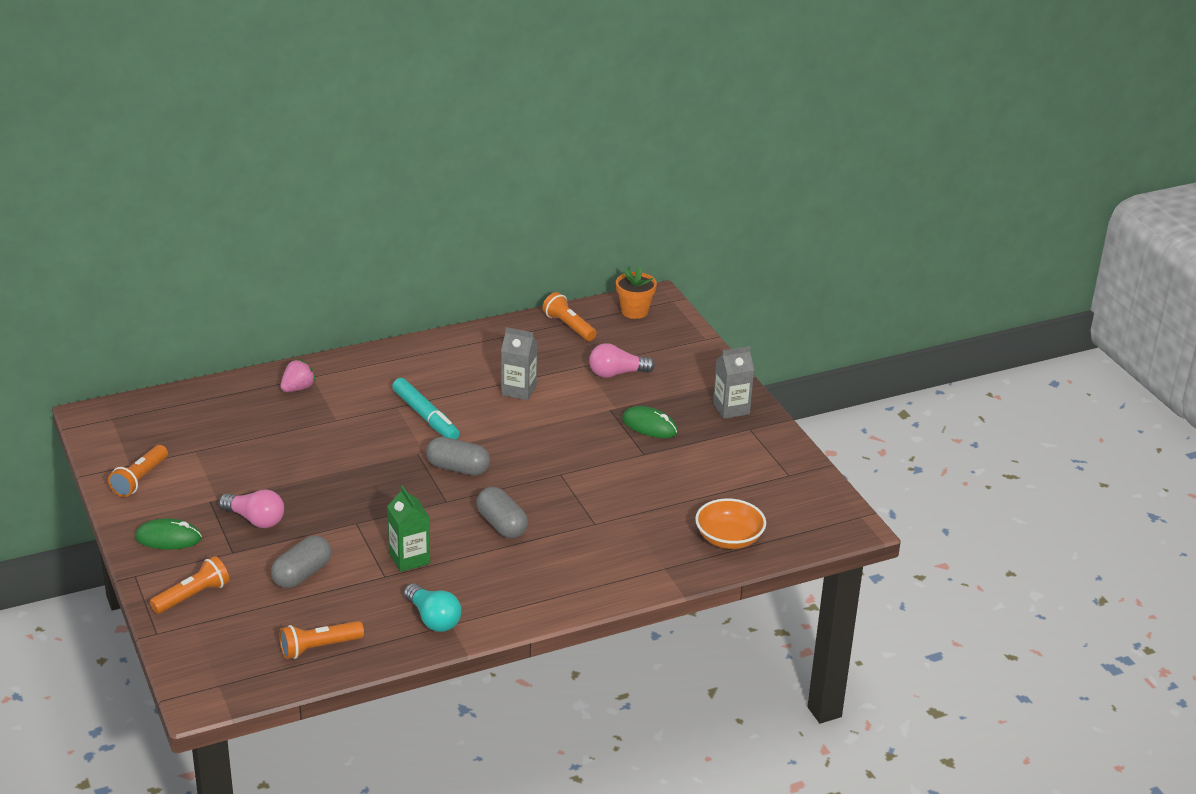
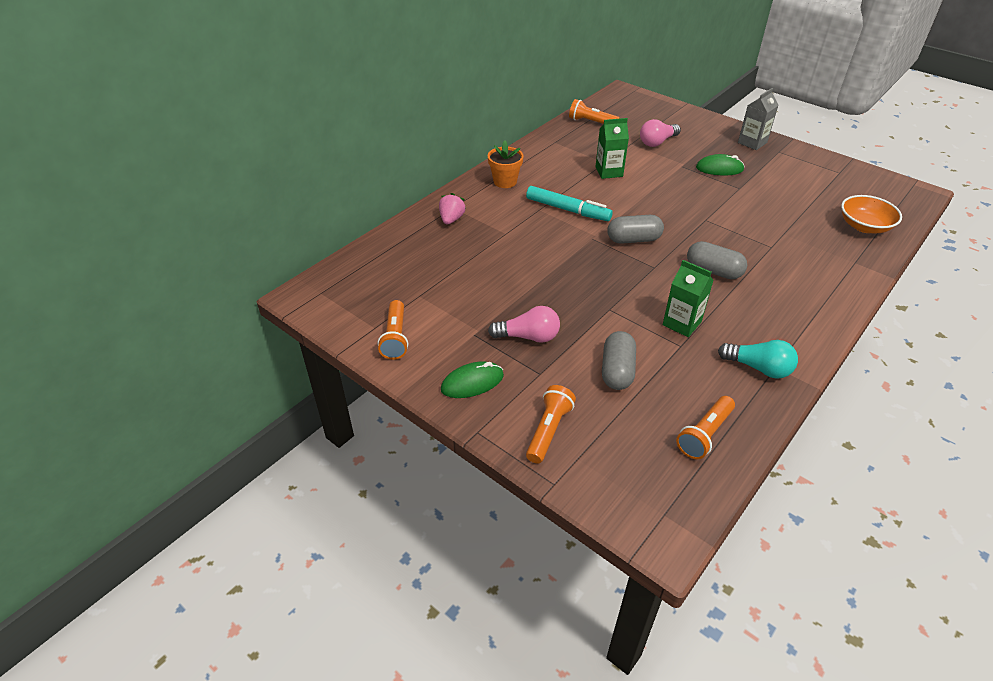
camera: 25 degrees left, 10 degrees up
(518, 390) = (609, 172): grey carton -> green carton
(634, 311) = (620, 102): orange flower pot -> orange flower pot (505, 181)

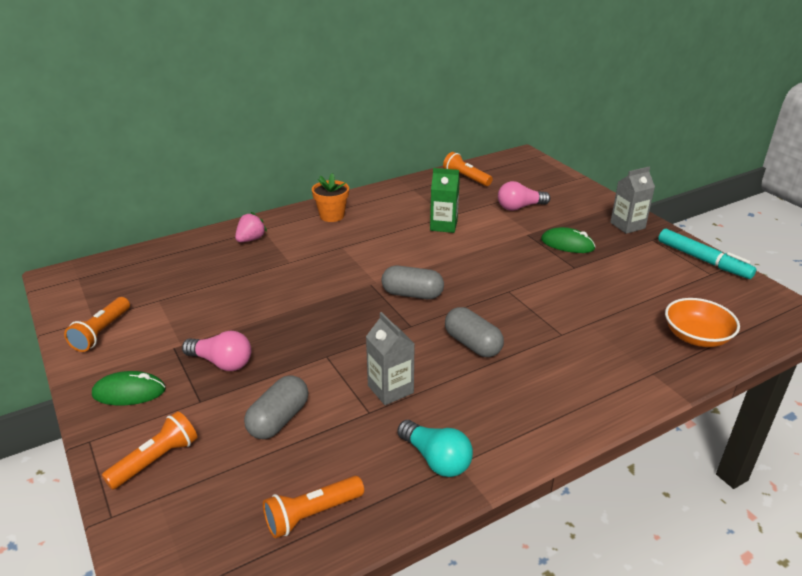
camera: 20 degrees right, 10 degrees down
(567, 210) = (369, 252): turquoise marker -> turquoise marker (702, 260)
(682, 323) = (390, 389): green carton -> grey carton

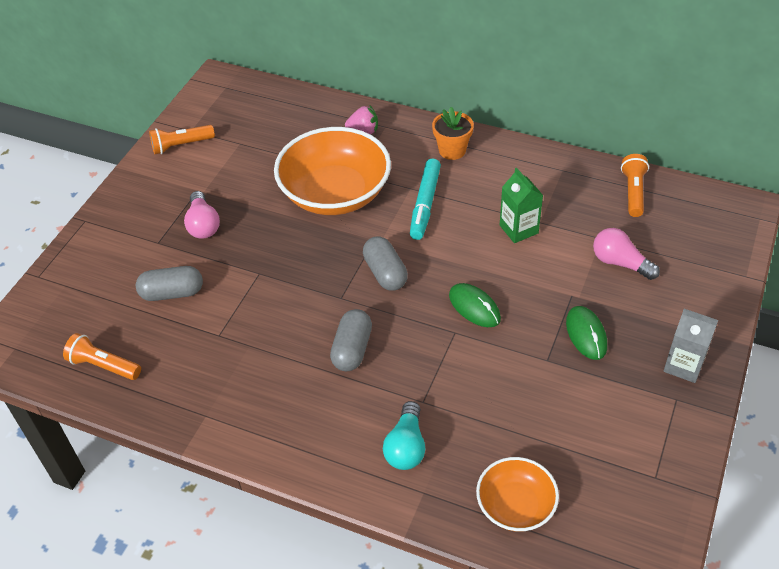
camera: 55 degrees right, 15 degrees up
(129, 392) = (138, 204): green mouse -> green mouse (474, 307)
(156, 460) = (92, 262): orange flashlight -> none
(295, 280) = (335, 193): none -> orange bowl
(390, 389) = (253, 332): grey carton -> none
(436, 459) = (200, 401): turquoise light bulb -> turquoise light bulb (406, 446)
(702, 260) = (679, 460): turquoise marker -> turquoise marker (425, 204)

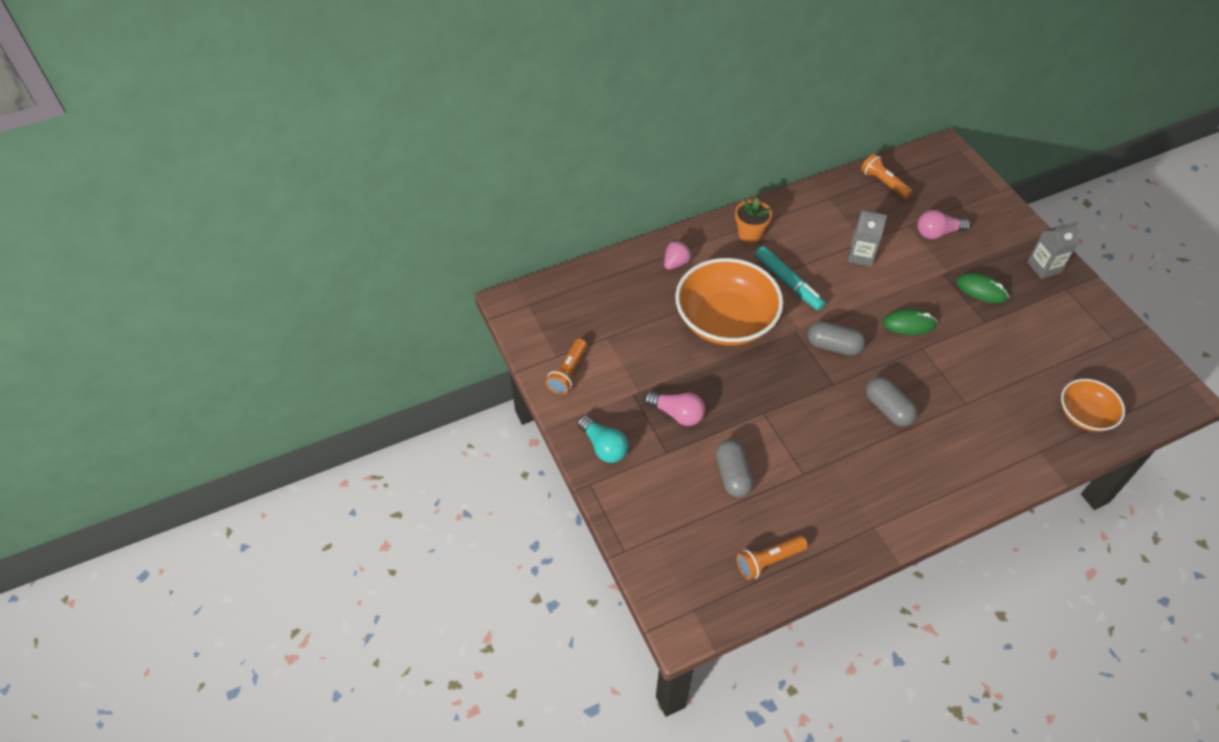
camera: 50 degrees left, 5 degrees up
(172, 293) = (732, 475): grey capsule -> grey capsule turned 45 degrees counterclockwise
(406, 446) = (996, 436): turquoise light bulb -> turquoise light bulb (604, 446)
(518, 229) = (861, 255): green carton -> grey carton

